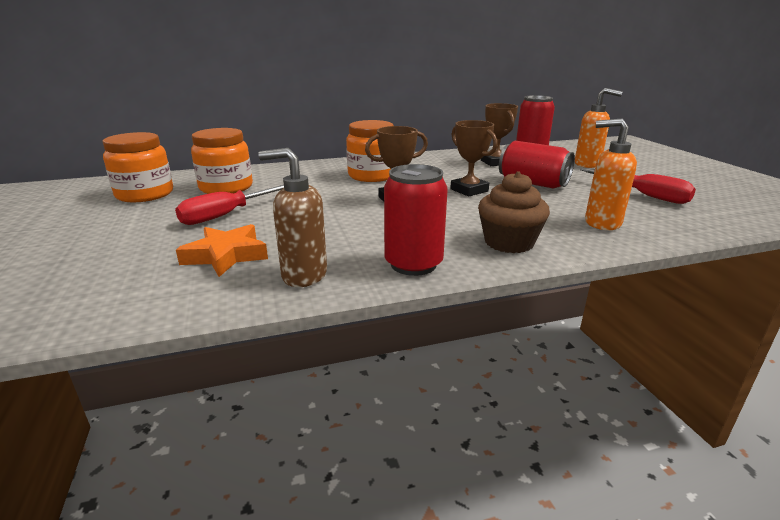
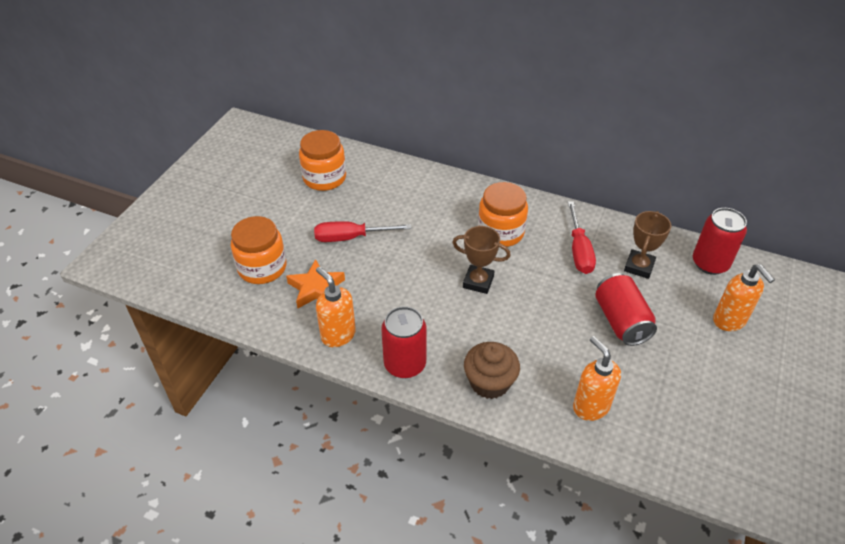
camera: 40 degrees right, 20 degrees up
(226, 187) = (380, 195): orange jar -> orange jar (262, 268)
(303, 275) = (338, 335): brown soap dispenser -> orange soap dispenser
(469, 190) = (550, 300): brown trophy -> none
(644, 195) = (694, 399): red screwdriver -> red screwdriver (579, 250)

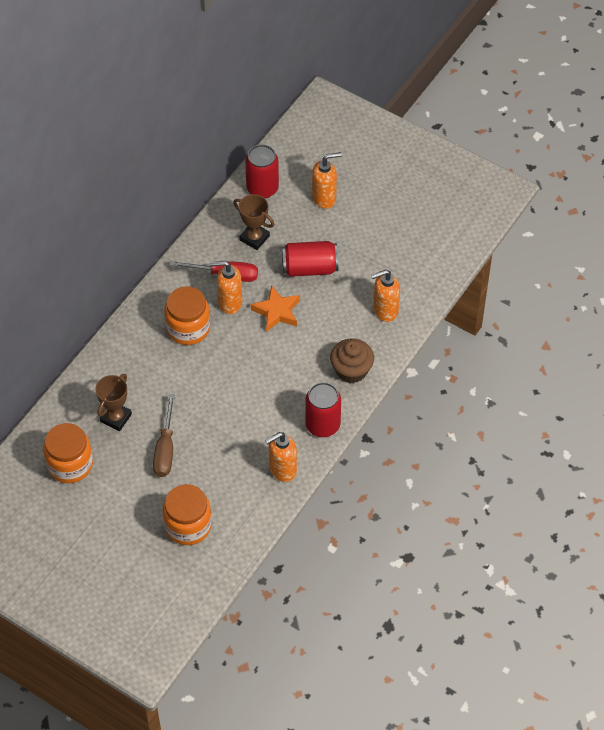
camera: 80 degrees left, 10 degrees up
(316, 288) = (224, 483): orange star -> orange star (277, 311)
(351, 238) = (165, 449): red screwdriver -> brown screwdriver
(478, 282) = (245, 357): brown trophy -> brown trophy (116, 418)
(544, 259) = (229, 303): none -> orange soap dispenser

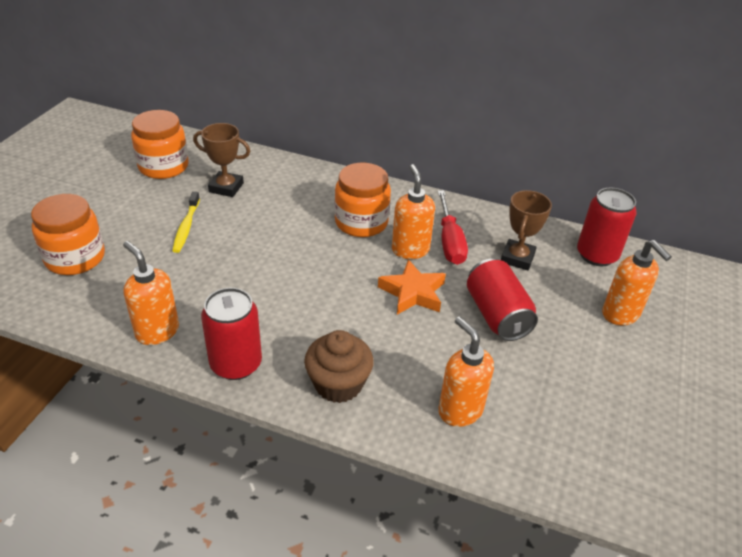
camera: 75 degrees right, 15 degrees down
(165, 449) = (186, 227): brown screwdriver -> yellow toothbrush

